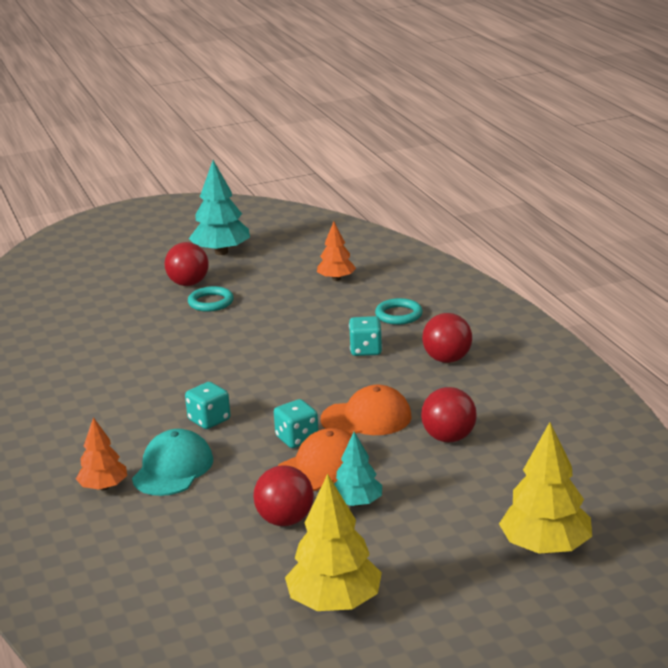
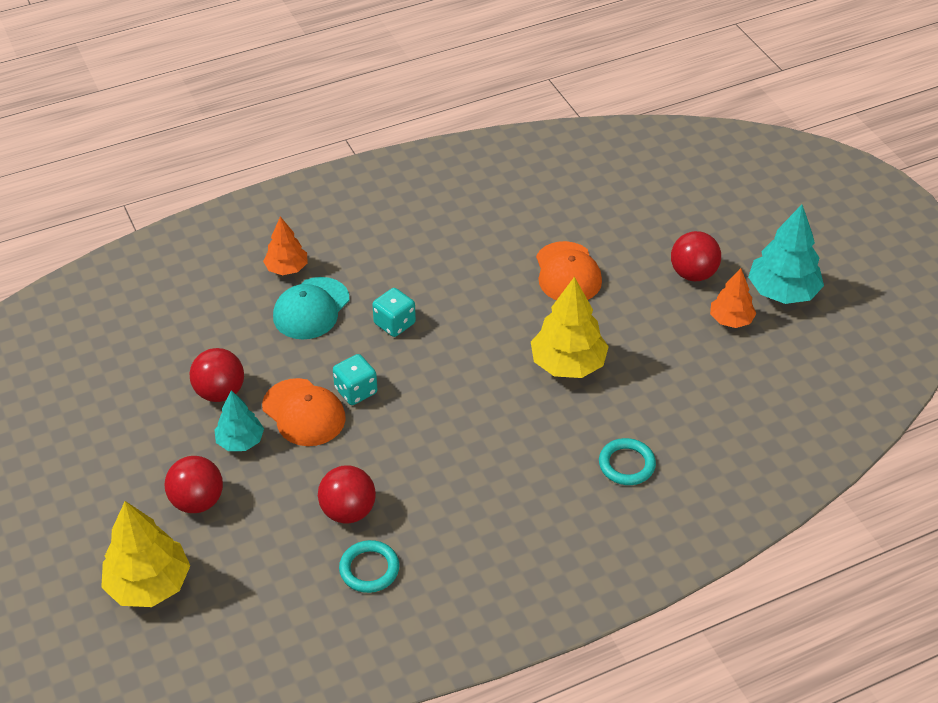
camera: 85 degrees right, 20 degrees up
(173, 469) = (311, 309): turquoise cap -> turquoise cap turned 105 degrees clockwise
(211, 302) = (647, 297): turquoise ring -> turquoise ring (369, 569)
(335, 602) = (98, 433): yellow tree -> yellow tree (568, 364)
(336, 279) = (720, 402): orange tree -> orange tree (731, 320)
(366, 350) = (538, 437): turquoise dice -> none
(366, 418) = (391, 443): orange cap -> orange cap (567, 273)
(447, 359) = (517, 511): red ball -> red ball (197, 501)

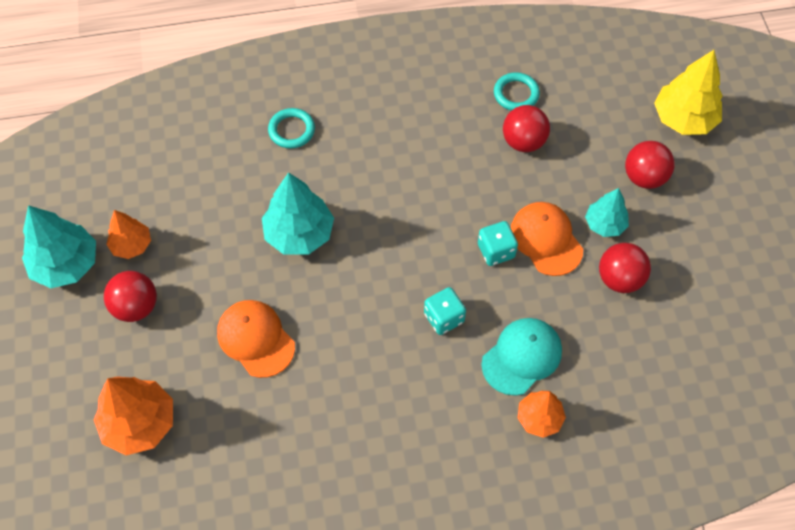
camera: 165 degrees left, 15 degrees up
(567, 273) = (256, 339): orange cap -> orange cap turned 45 degrees counterclockwise
(568, 364) = (299, 233): yellow tree -> turquoise tree
(636, 200) = (139, 423): none -> orange tree

